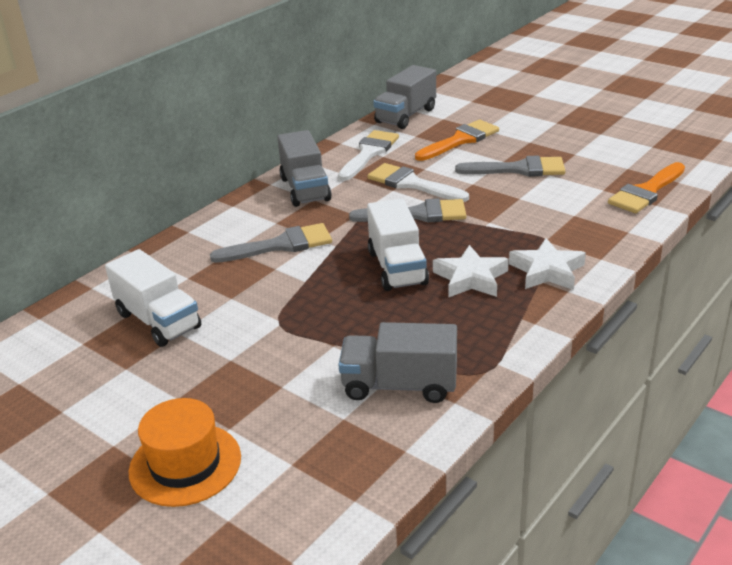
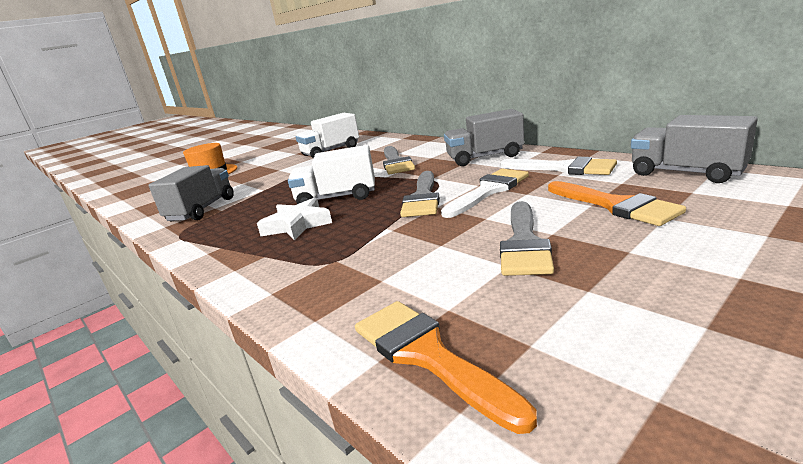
camera: 100 degrees right, 10 degrees down
(547, 271) = (276, 259): white star -> none

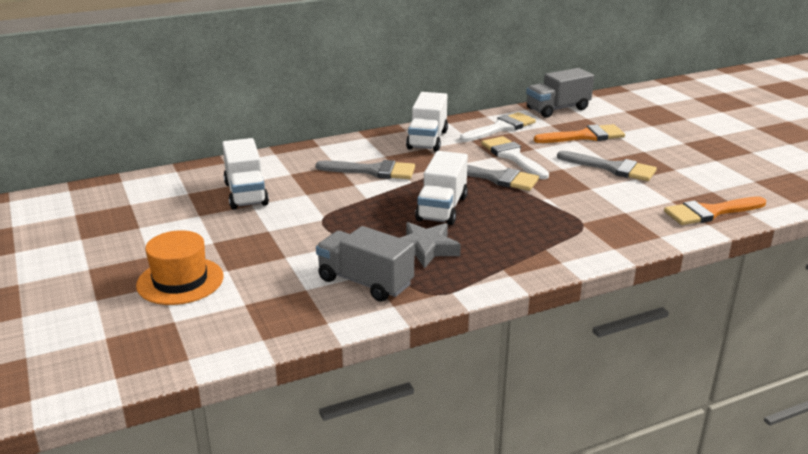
camera: 75 degrees left, 5 degrees up
(257, 212) = (425, 249): none -> grey star
(297, 225) = (491, 231): white star -> none
(485, 157) = (427, 140): grey truck -> white truck

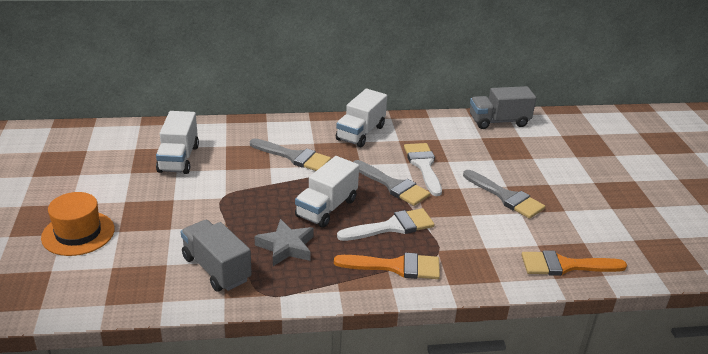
camera: 15 degrees right, 5 degrees up
(501, 128) = (433, 132): white brush -> white brush (392, 227)
(585, 136) = (504, 156): orange brush -> orange brush (396, 267)

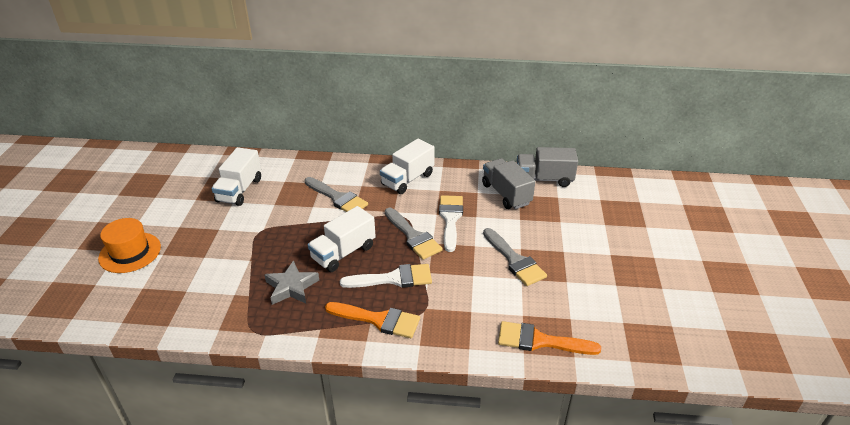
camera: 15 degrees right, 5 degrees up
(216, 269) = (224, 301): grey truck -> grey truck (506, 194)

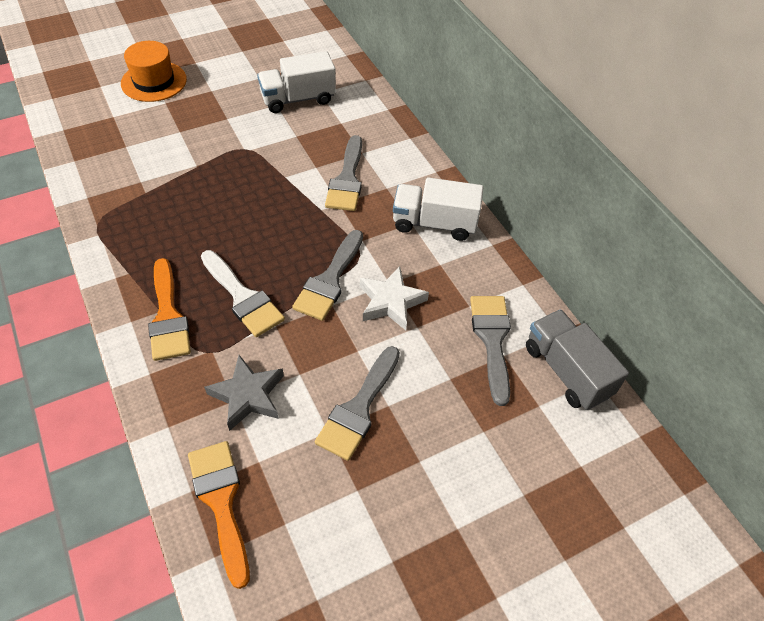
camera: 55 degrees right, 15 degrees up
(291, 287) = (176, 218): grey star -> grey star (248, 395)
(343, 253) = (257, 232): white truck -> none
(450, 219) = (391, 302): white brush -> white star
(506, 194) = (492, 340): grey truck -> grey brush

